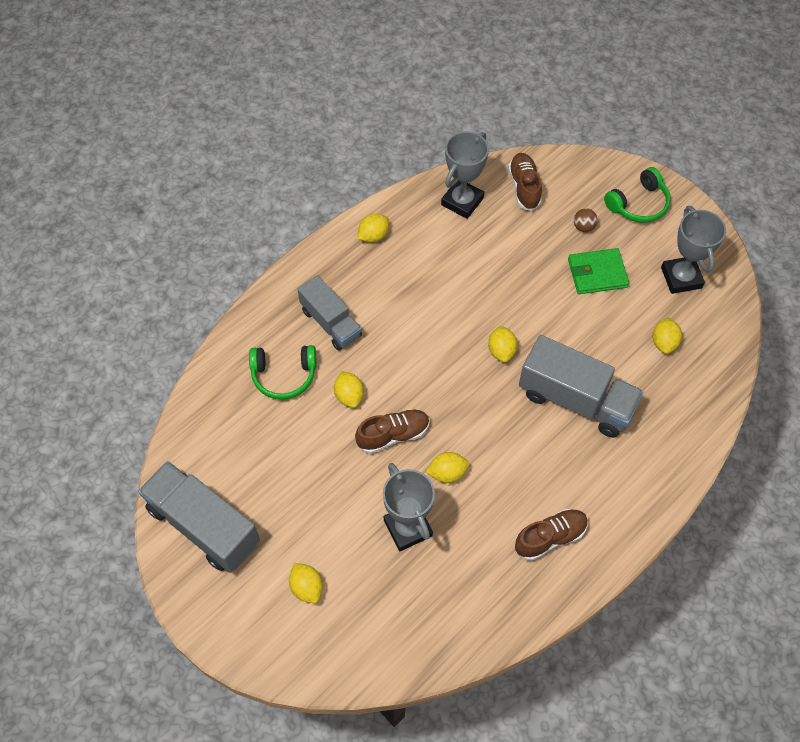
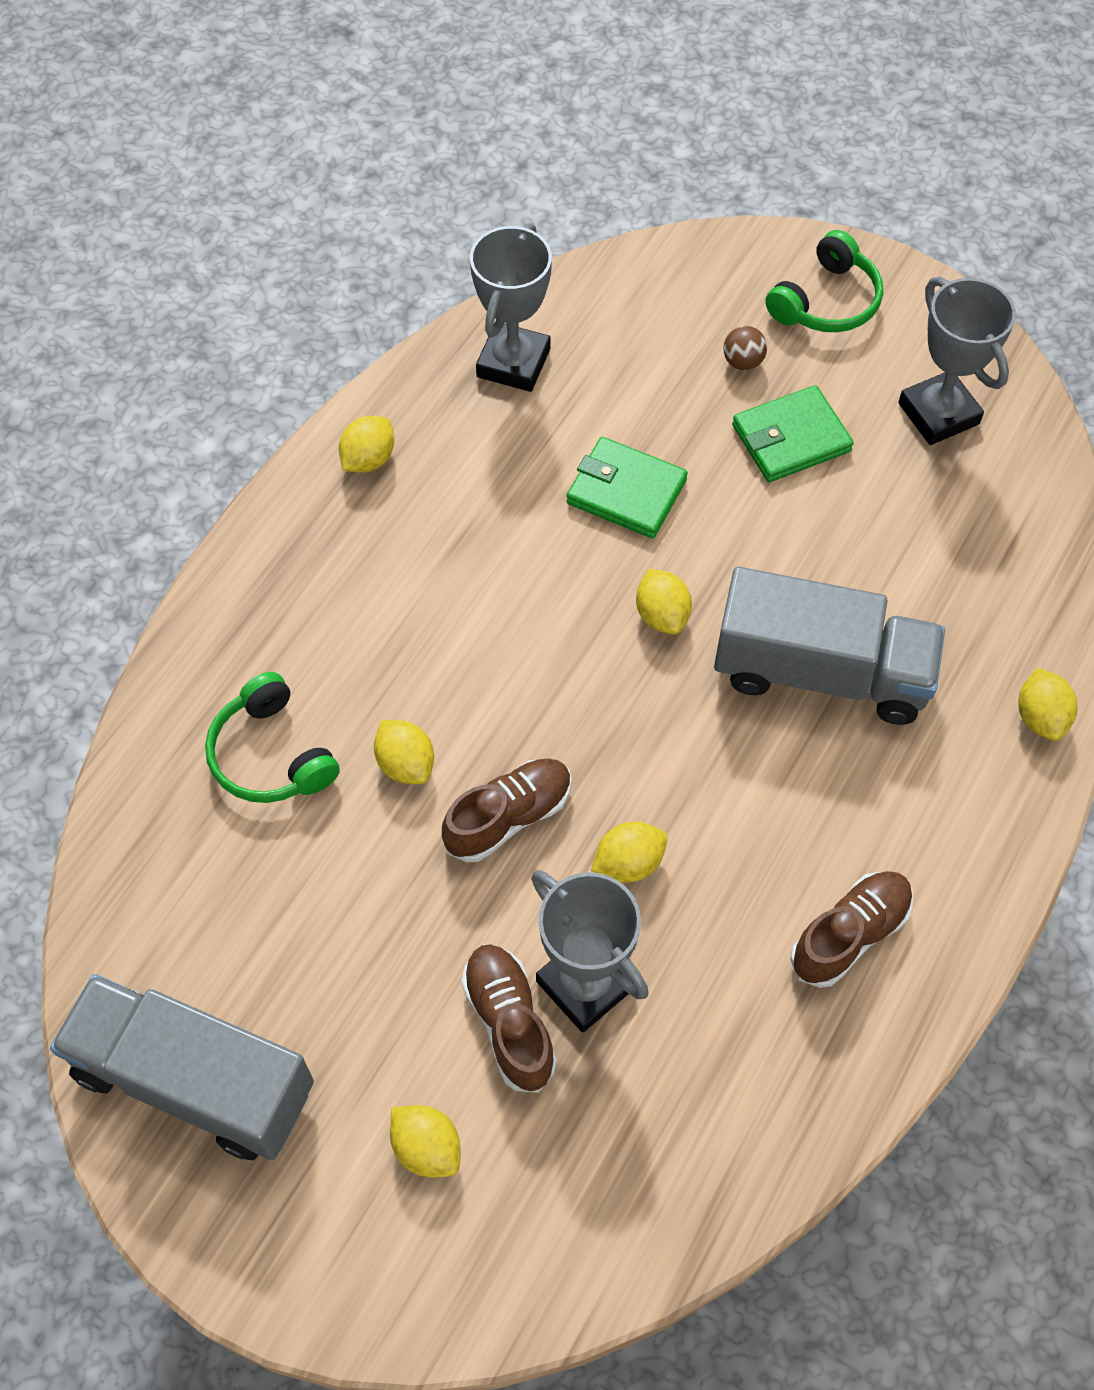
camera: 15 degrees left, 0 degrees up
(284, 375) = (271, 755): green headphones -> green headphones turned 75 degrees clockwise
(331, 323) = (333, 637): grey truck -> none
(501, 282) = (626, 491): none -> green wallet
(524, 187) = (617, 314): brown shoe -> brown shoe (509, 1023)
(663, 342) = (943, 534): yellow lemon -> yellow lemon (1040, 717)

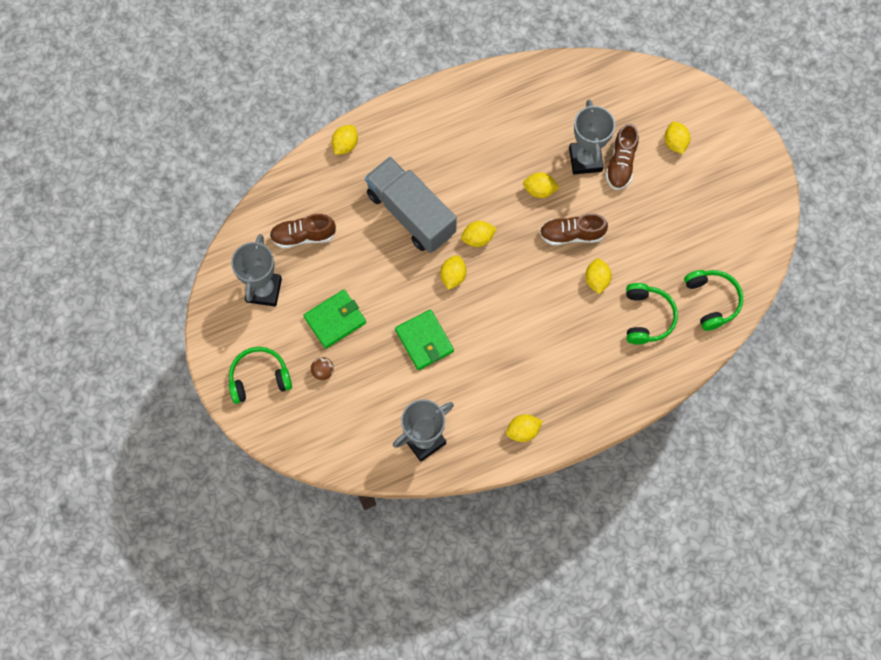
camera: 145 degrees left, 10 degrees up
(164, 859) = (711, 301): none -> green headphones
(194, 1080) = (743, 213): grey truck -> none
(671, 703) = (478, 238): none -> yellow lemon
(791, 438) = (335, 320): green wallet -> green wallet turned 45 degrees counterclockwise
(849, 935) = (481, 118): brown shoe -> brown shoe (303, 236)

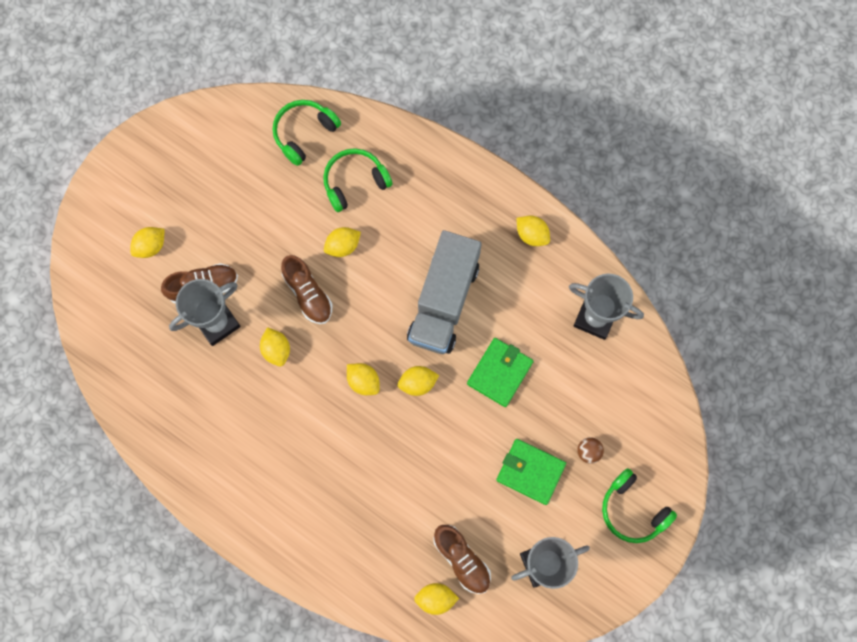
camera: 120 degrees left, 5 degrees up
(345, 145) = (335, 579): yellow lemon -> yellow lemon (435, 598)
(411, 213) = (374, 463): grey truck -> grey truck (444, 301)

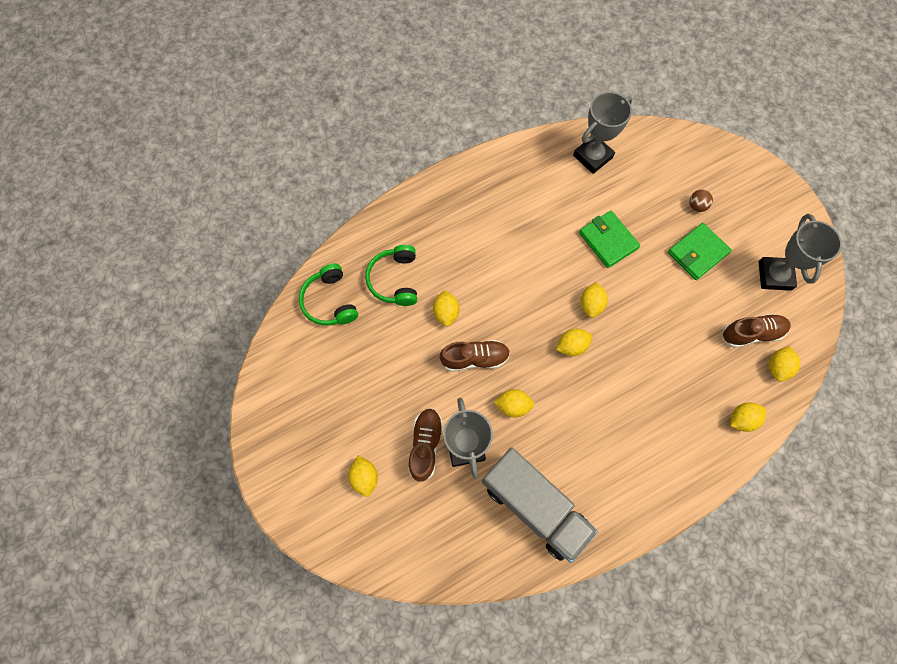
camera: 65 degrees left, 5 degrees down
(444, 301) = (530, 256): grey truck -> grey truck (534, 506)
(532, 235) = (505, 170): yellow lemon -> yellow lemon (741, 419)
(633, 510) = (753, 196): green headphones -> none

